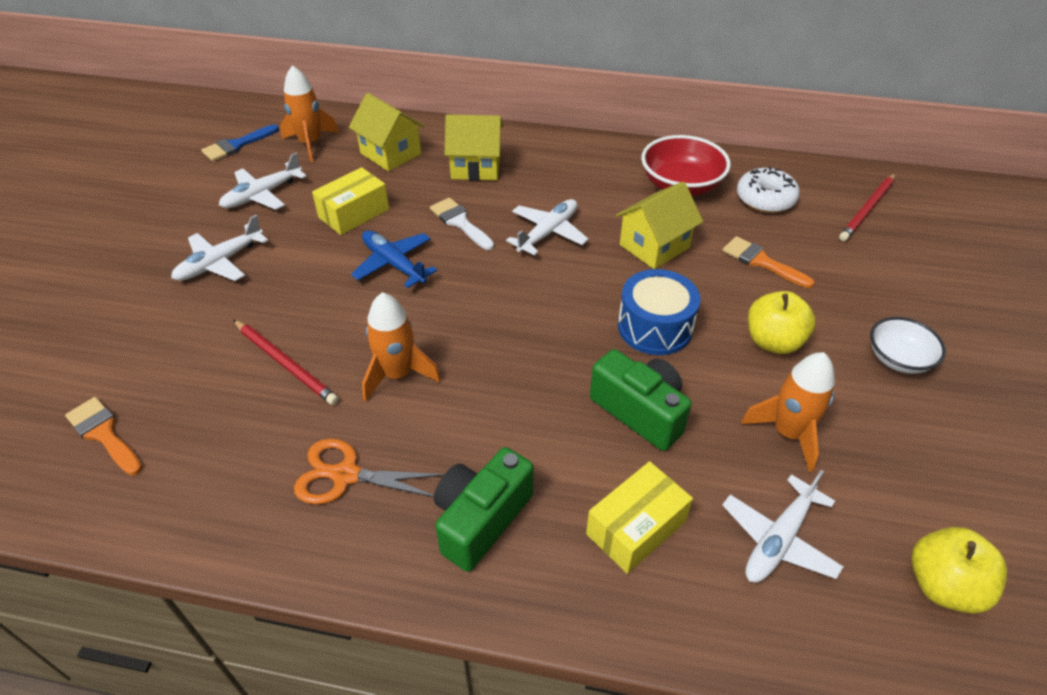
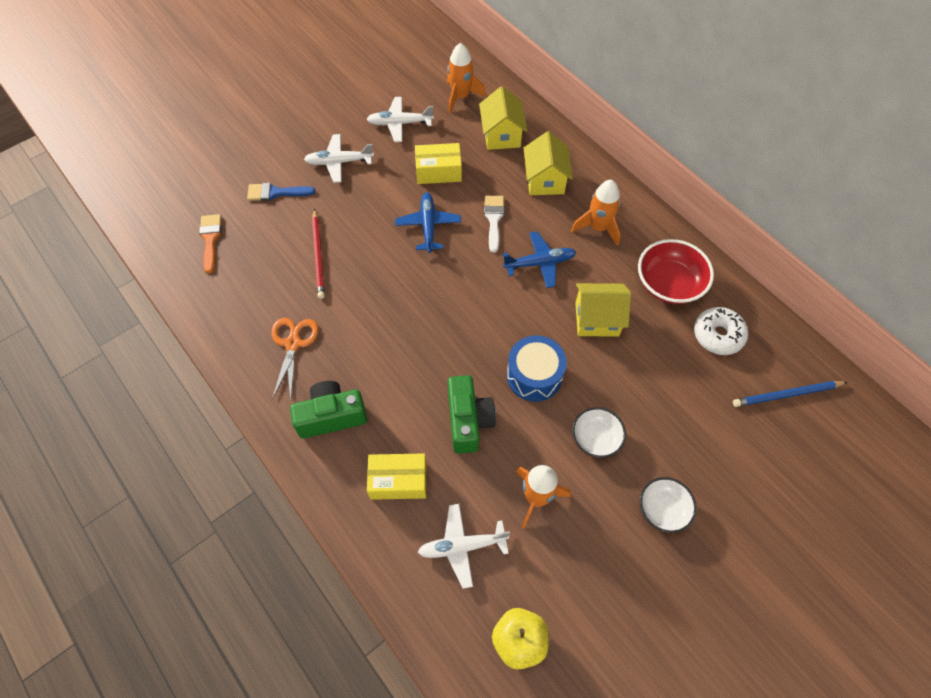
camera: 40 degrees right, 15 degrees up
(236, 145) = (416, 72): blue brush -> blue brush (275, 193)
(345, 475) = (293, 343): orange scissors -> orange scissors turned 45 degrees clockwise
(397, 374) = (366, 302): orange rocket -> orange rocket (598, 227)
(476, 167) = (545, 180): yellow house -> yellow house turned 45 degrees clockwise
(548, 233) = (539, 263): white plane -> blue plane
(761, 261) = (655, 380): orange brush -> none
(773, 342) = (596, 438): yellow apple -> white bowl
(867, 209) = (786, 395): red pencil -> blue pencil

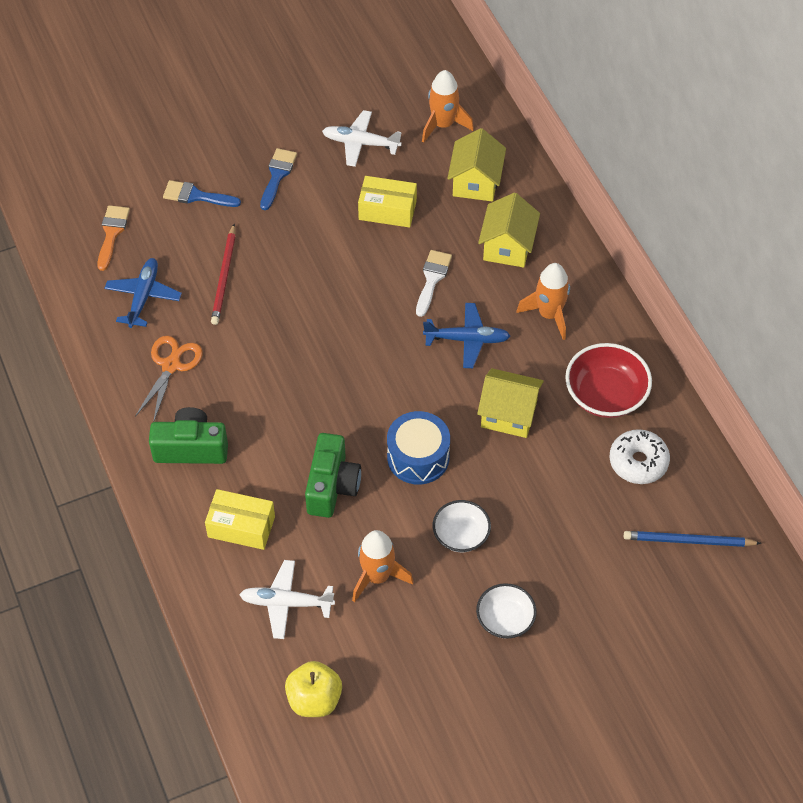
camera: 15 degrees right, 5 degrees down
(339, 162) = (277, 175): white plane -> blue brush
(428, 226) = (355, 270): blue plane -> blue plane (143, 297)

